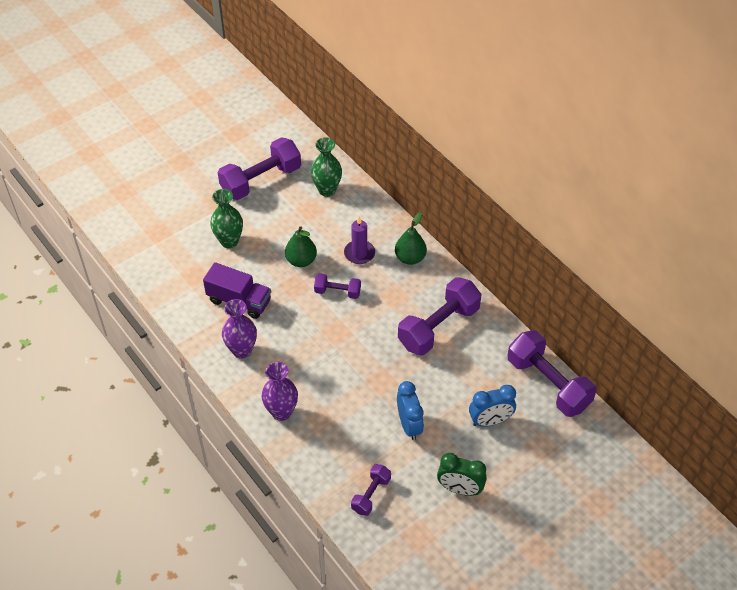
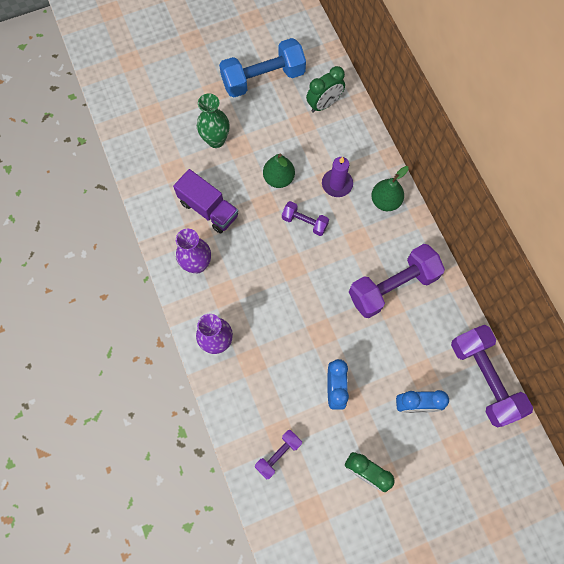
camera: 15 degrees right, 20 degrees up
(261, 180) = (263, 78): purple dumbbell -> blue dumbbell
(327, 190) = (324, 104): green vase -> green clock

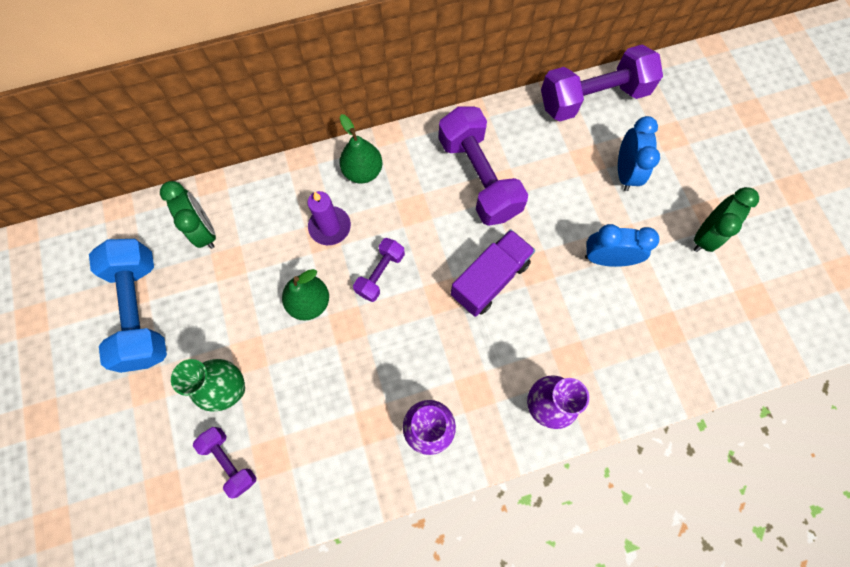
camera: 85 degrees left, 0 degrees up
(208, 209) = (343, 406): purple truck -> purple truck (490, 279)
(278, 454) = (691, 334): purple dumbbell -> purple dumbbell (230, 461)

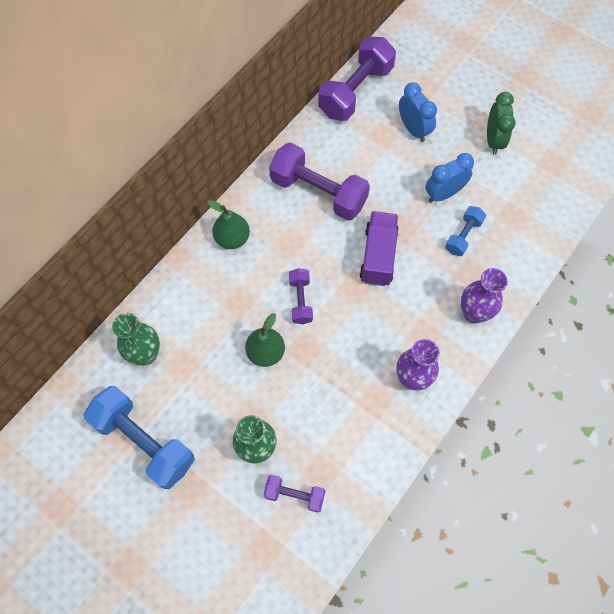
camera: 35 degrees left, 5 degrees down
(204, 231) = (146, 354): green clock -> green vase
(330, 227) = (239, 292): purple candle -> none
(594, 316) = (463, 236): none -> blue dumbbell

